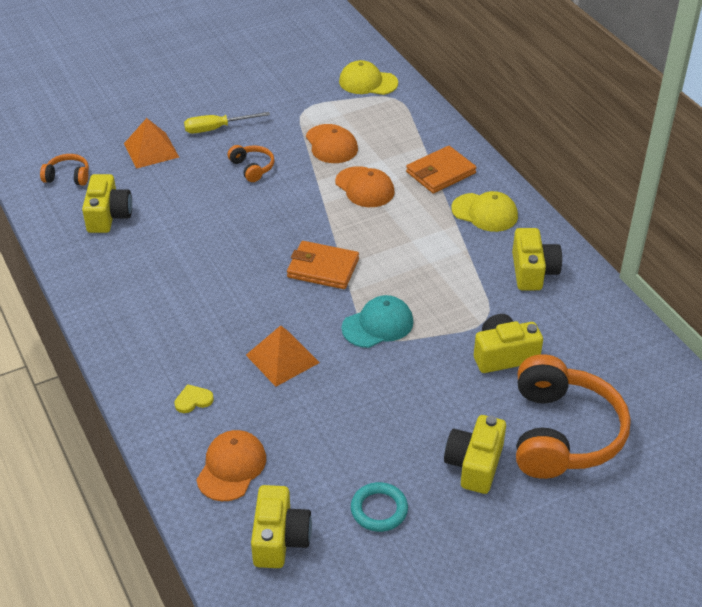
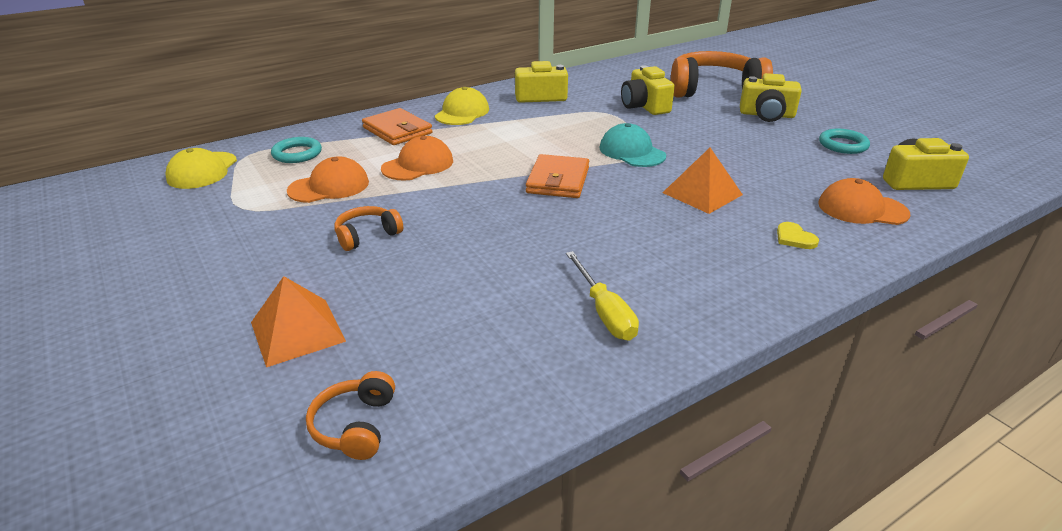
camera: 95 degrees left, 10 degrees down
(108, 216) = (472, 353): yellow camera -> none
(217, 128) = (260, 272): yellow screwdriver -> yellow screwdriver (604, 312)
(394, 122) = (297, 154): none -> turquoise ring

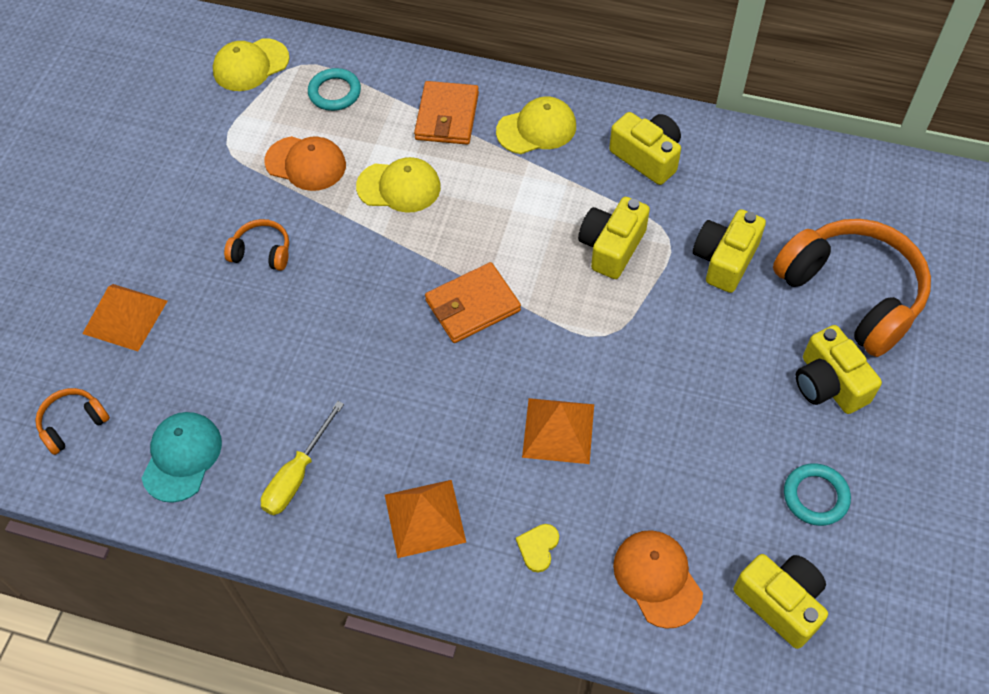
camera: 50 degrees right, 25 degrees up
(418, 165) = (399, 187): orange cap -> yellow cap
(585, 127) = (611, 247): none -> yellow camera
(632, 152) = (593, 321): turquoise cap -> turquoise cap (182, 457)
(718, 271) = (425, 518): none -> orange pyramid

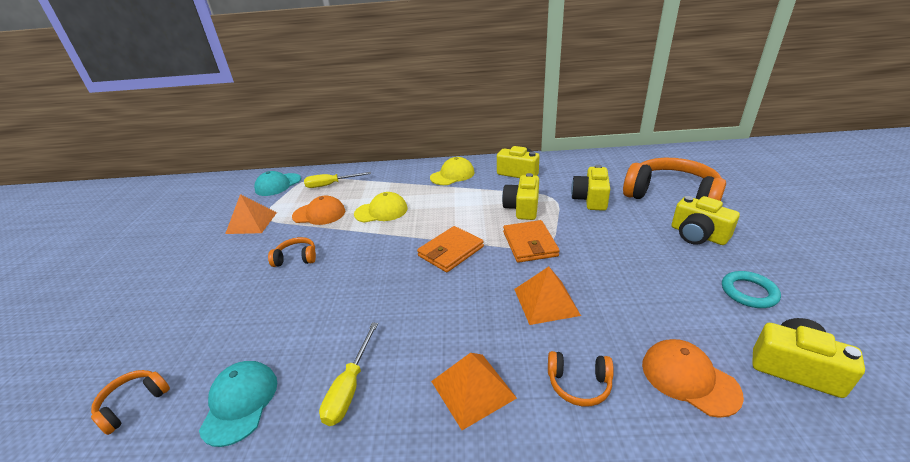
camera: 15 degrees left, 25 degrees down
(125, 317) = (190, 317): orange pyramid -> orange pyramid (251, 223)
(250, 65) = (278, 185): yellow cap -> turquoise cap
(334, 92) = (331, 185): turquoise ring -> yellow screwdriver
(447, 116) = (400, 180): orange wallet -> orange wallet (530, 244)
(538, 547) = (579, 384): yellow heart -> orange headphones

